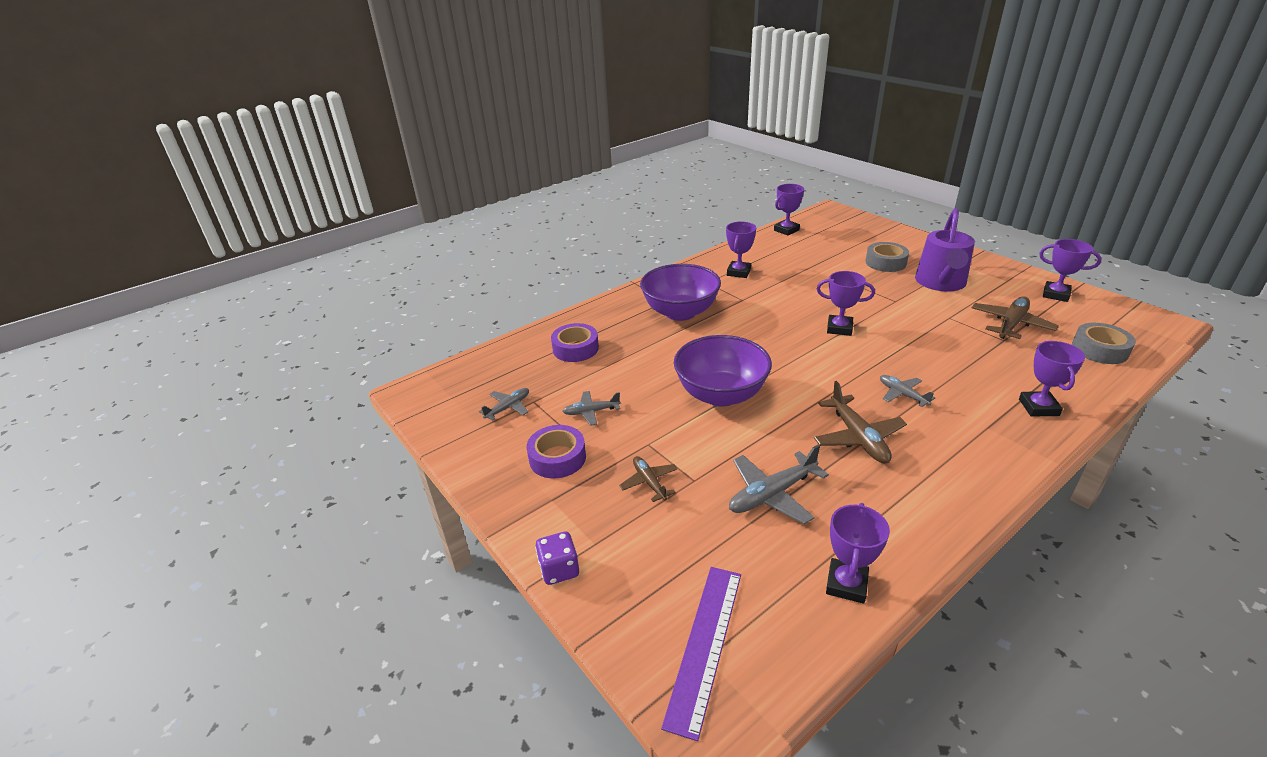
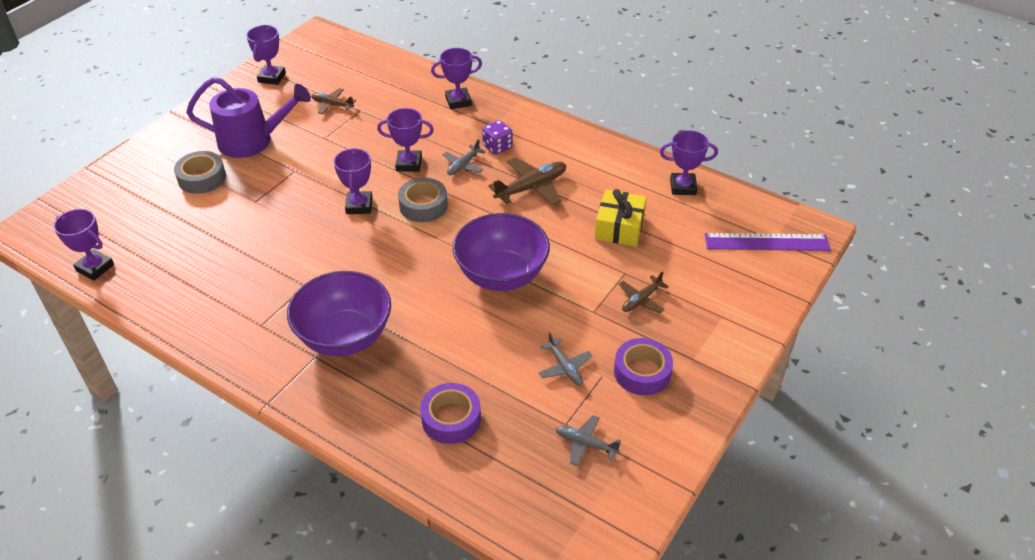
camera: 110 degrees left, 10 degrees up
(559, 569) = (757, 330): purple dice -> purple dice (497, 147)
(738, 272) = (231, 299): purple trophy -> purple trophy (409, 164)
(772, 494) = (619, 227): grey plane -> yellow gift
(1011, 324) = (332, 105): brown plane -> brown plane, size x0.61
(1099, 350) = (366, 67): grey tape -> grey tape (423, 205)

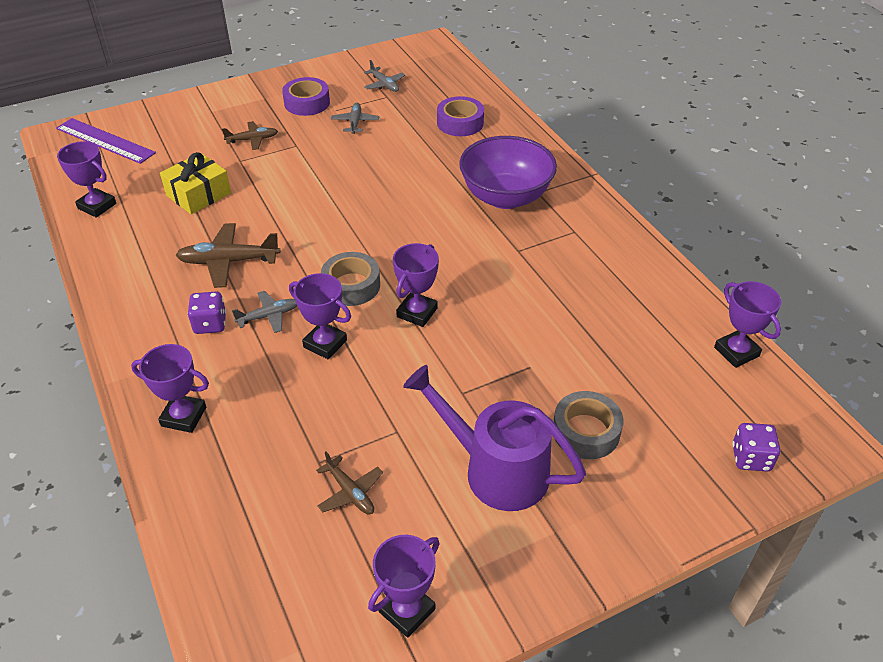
camera: 150 degrees left, 0 degrees up
(85, 201) = (751, 458): none -> purple dice
(501, 275) = (339, 195): purple bowl -> none

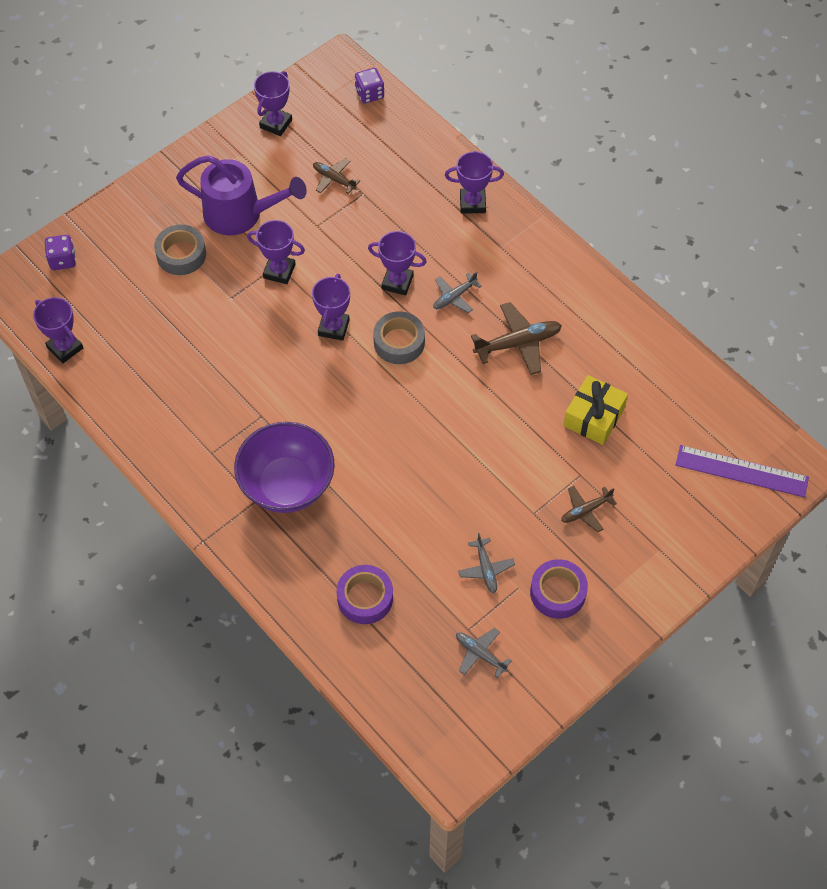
camera: 165 degrees right, 15 degrees up
(97, 206) = (680, 379): purple trophy -> purple trophy (279, 271)
(210, 324) = (497, 279): purple dice -> purple dice (369, 94)

